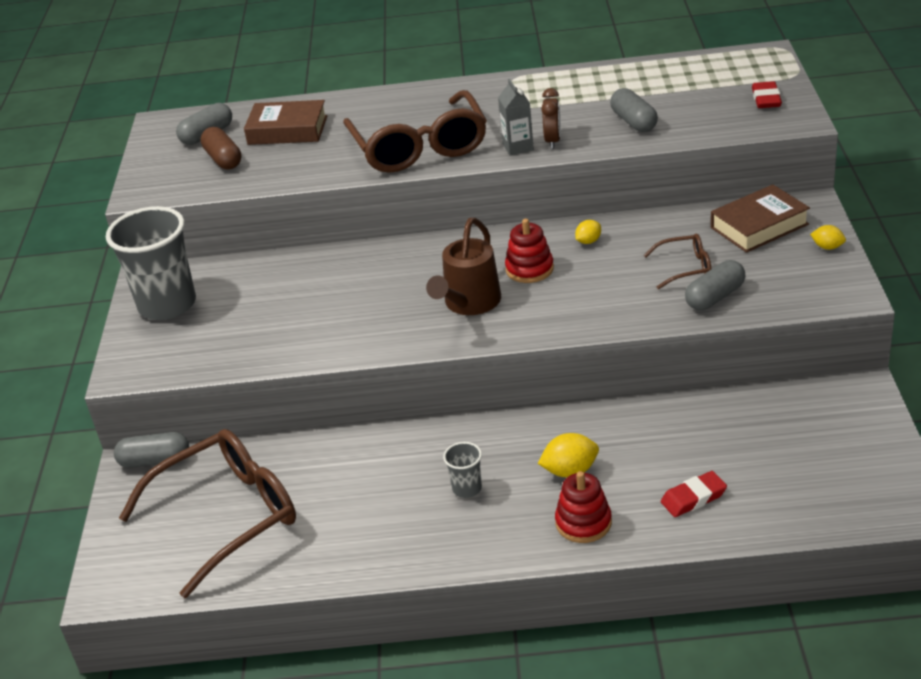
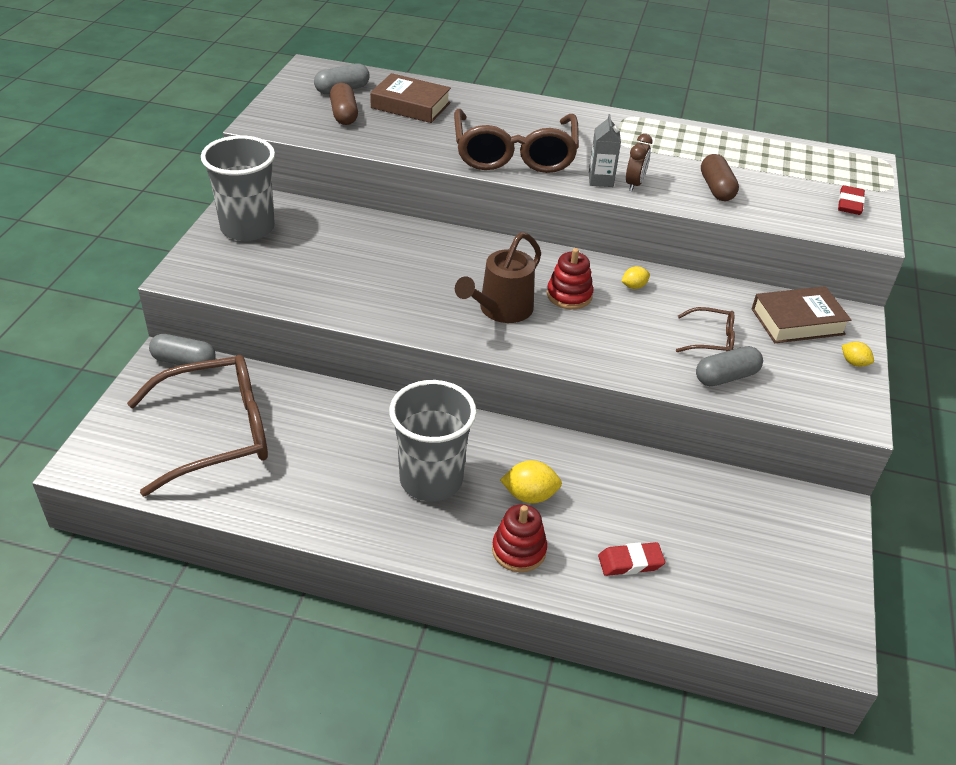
camera: 10 degrees right, 5 degrees up
(467, 488) = (431, 480): grey cup -> grey cup, size x2.25
(634, 122) = (716, 188): grey capsule -> brown capsule

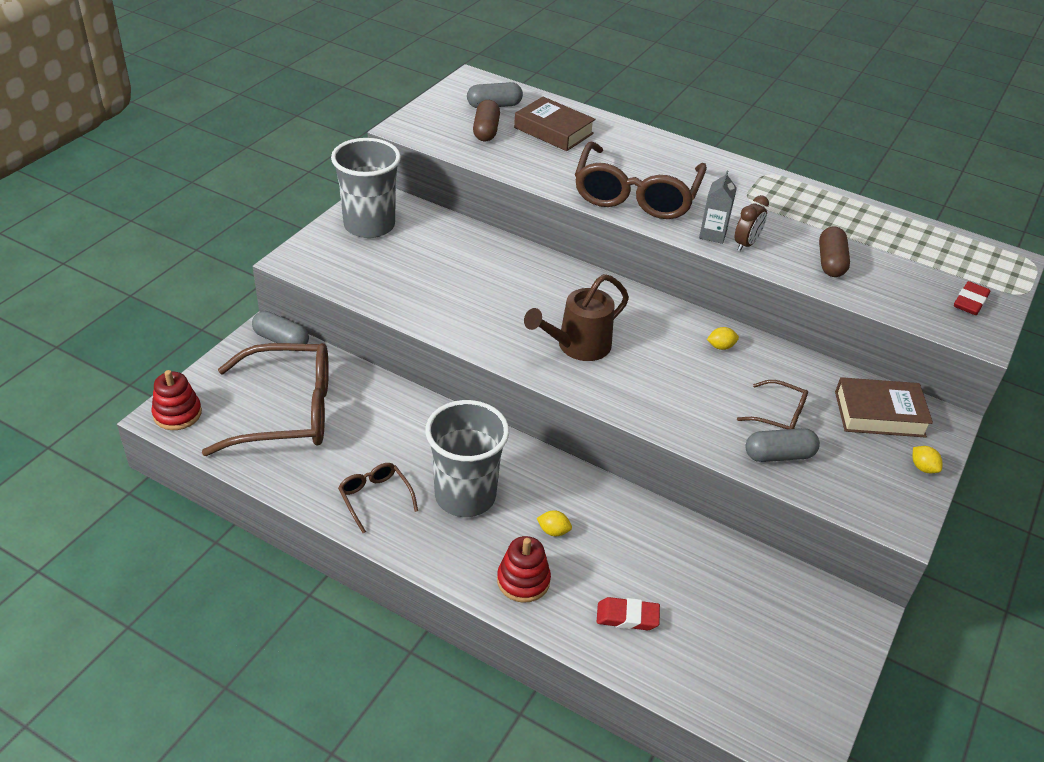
camera: 15 degrees right, 0 degrees up
(341, 501) = (375, 498): none -> brown glasses
(530, 495) = (553, 531): yellow lemon -> yellow lemon, size x0.61
(569, 295) = (651, 344): red stacking toy -> red stacking toy (177, 414)

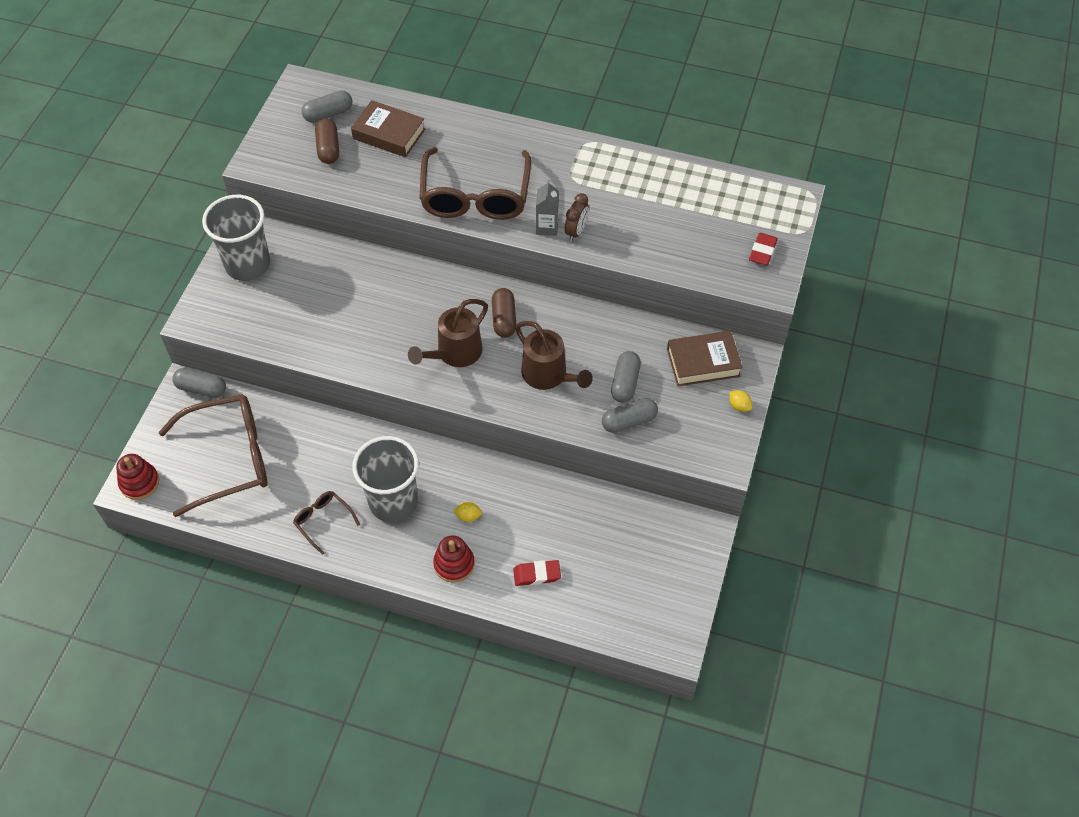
camera: 10 degrees left, 15 degrees up
(686, 389) = (549, 376): none -> brown watering can
(721, 347) = (571, 325): yellow lemon -> none
(779, 415) = (625, 383): brown glasses -> grey capsule
(830, 262) = (648, 235): brown capsule -> brown capsule (504, 319)

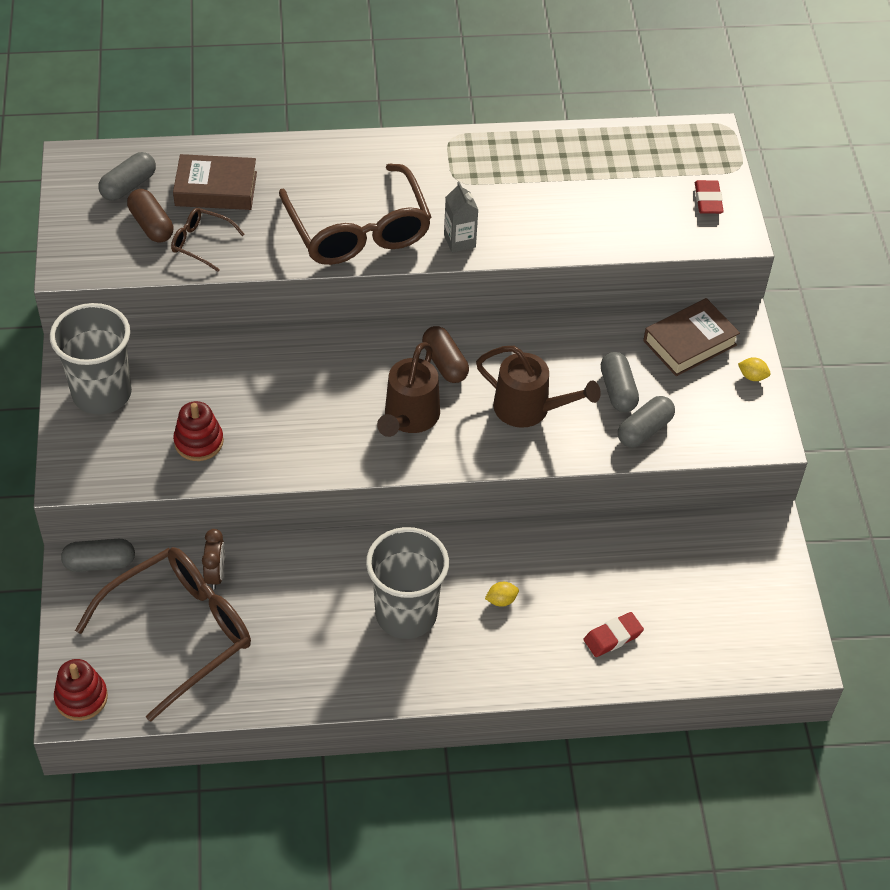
camera: 25 degrees left, 5 degrees down
(323, 521) = (334, 664): brown glasses -> brown glasses (201, 243)
(454, 564) = (514, 658): red stacking toy -> red stacking toy (199, 442)
(576, 231) = (495, 236): brown clock -> brown clock (216, 574)

